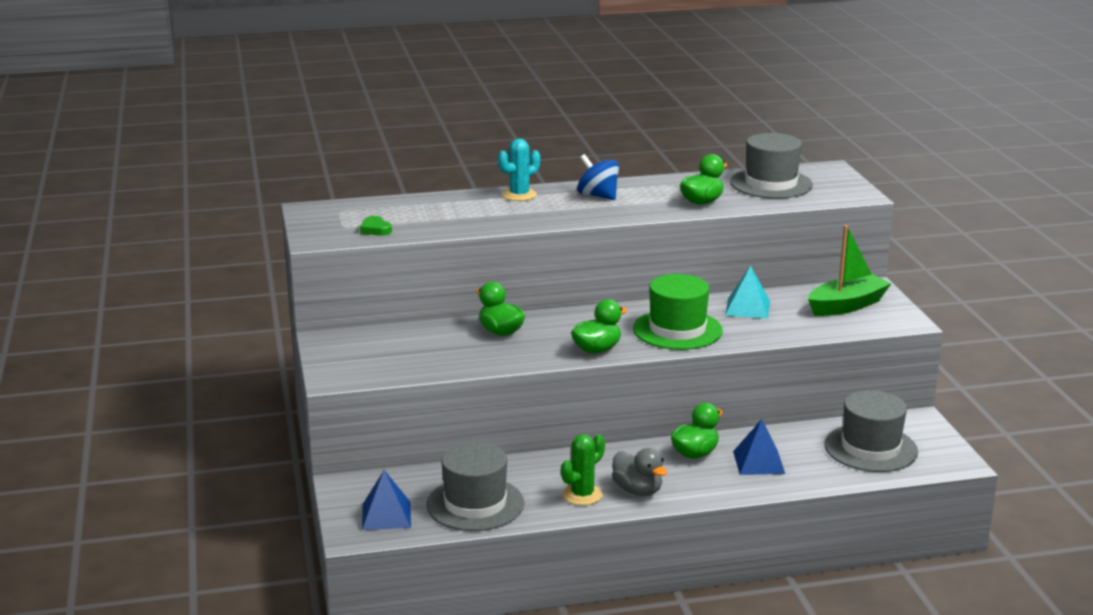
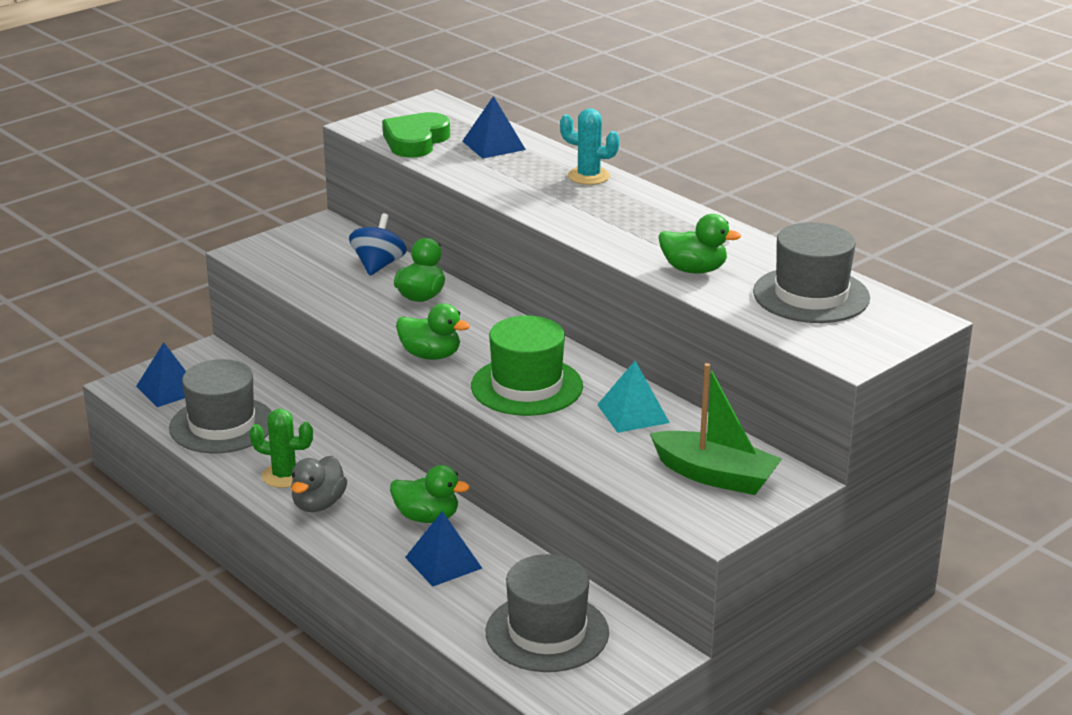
camera: 60 degrees right, 5 degrees up
(375, 229) = (415, 141): green heart -> green heart, size x1.94
(422, 209) = (493, 145): none -> blue pyramid
(598, 196) = (638, 213): blue spinning top -> blue spinning top (378, 265)

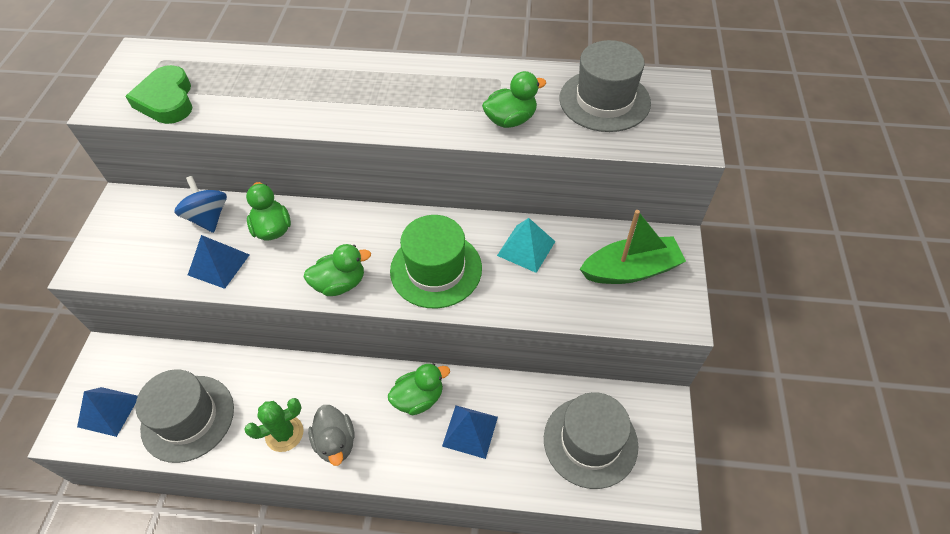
camera: 40 degrees left, 25 degrees up
(493, 145) = (234, 73): blue pyramid -> blue pyramid (218, 264)
(588, 176) = (338, 68): turquoise cactus -> none

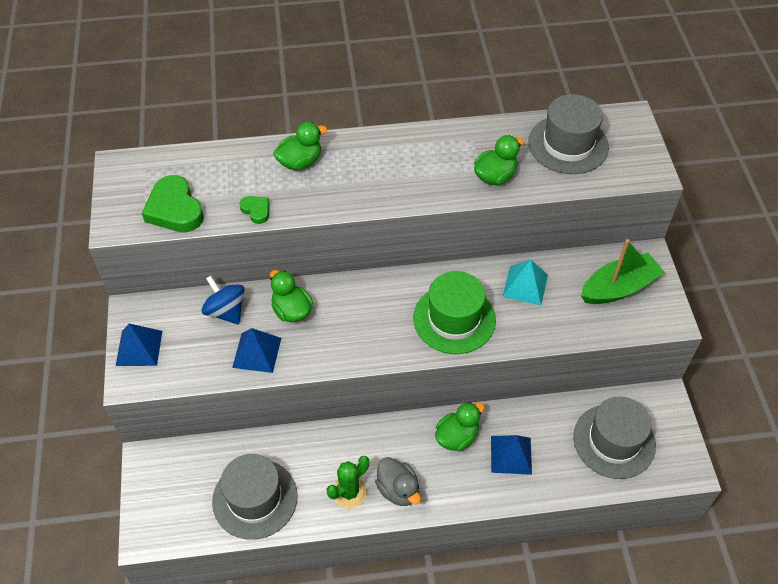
camera: 15 degrees left, 0 degrees up
(108, 411) = (177, 509): blue pyramid -> blue pyramid (139, 348)
(245, 114) = (256, 210): none -> green heart
(340, 283) = (375, 348): green duck -> green duck (300, 162)

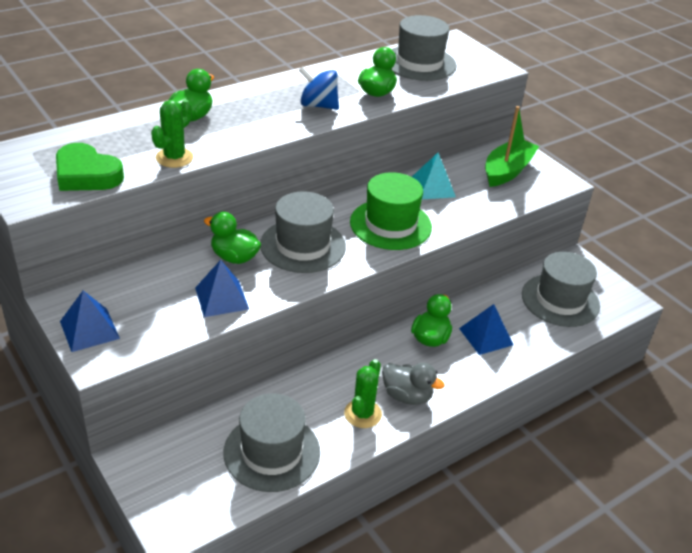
camera: 30 degrees left, 15 degrees down
(226, 311) = (166, 275): blue spinning top -> blue spinning top (318, 105)
(256, 210) = (174, 158): green heart -> green cactus
(358, 317) = (303, 245): none -> grey hat

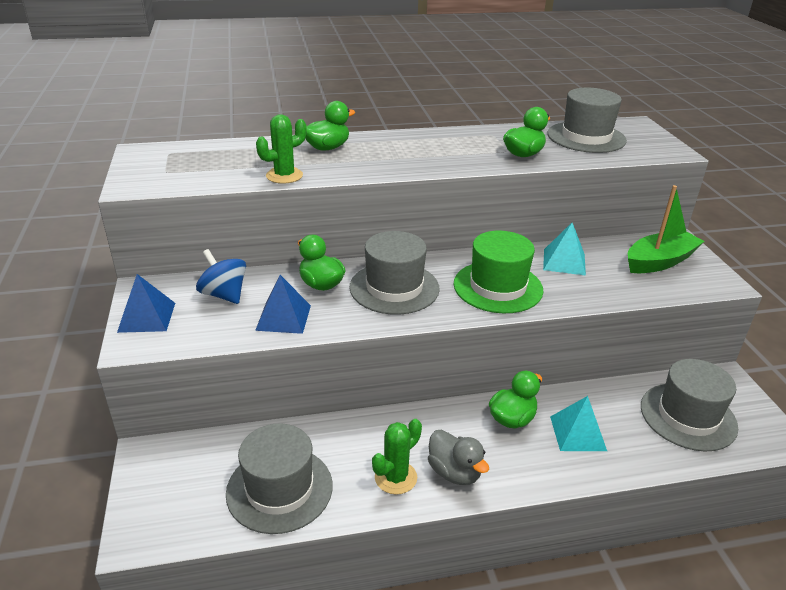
camera: 25 degrees right, 5 degrees down
(86, 174) = (197, 176): green heart -> none
(318, 105) = (455, 156): blue spinning top -> blue spinning top (224, 295)
(486, 336) = (578, 433): blue pyramid -> turquoise pyramid

